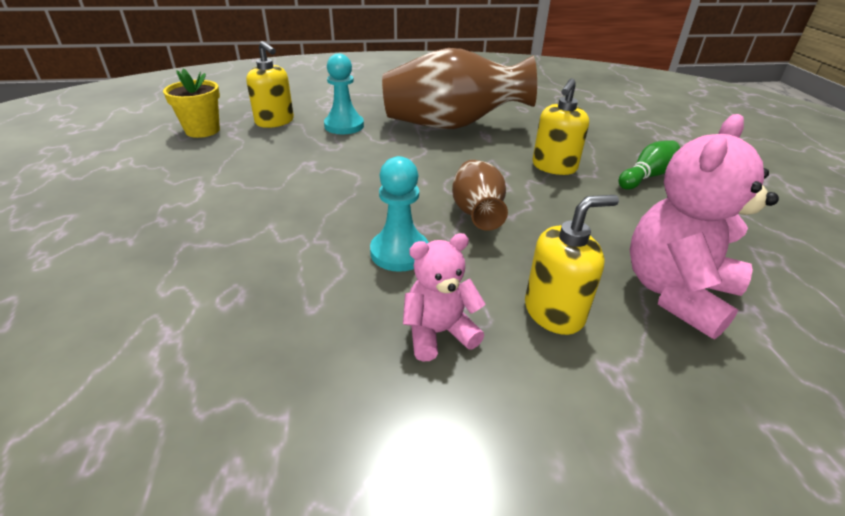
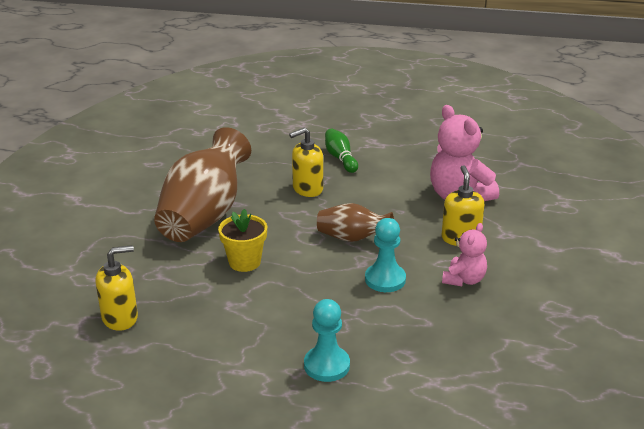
camera: 70 degrees left, 5 degrees down
(202, 130) = (108, 370): yellow flower pot -> yellow flower pot (244, 262)
(344, 126) = (163, 275): turquoise pawn -> turquoise pawn (326, 365)
(438, 333) = (464, 280): pink teddy bear -> pink teddy bear turned 150 degrees counterclockwise
(554, 167) = (307, 189): yellow soap dispenser -> yellow soap dispenser turned 105 degrees clockwise

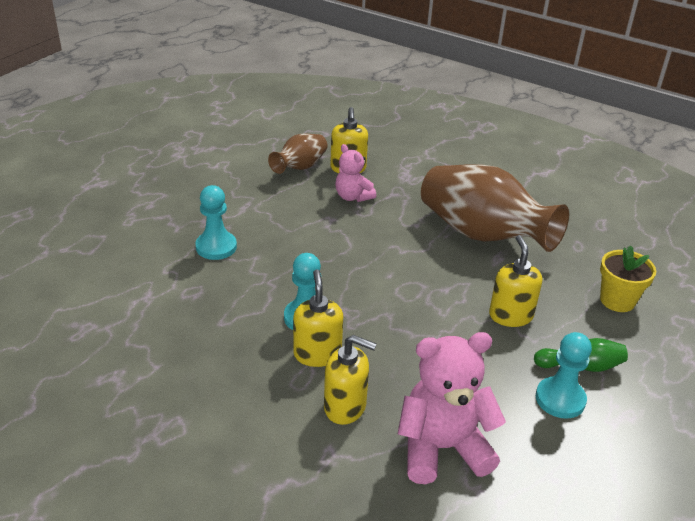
camera: 110 degrees right, 5 degrees up
(244, 262) = (388, 240): yellow flower pot -> yellow flower pot (617, 300)
(352, 238) = (392, 319): brown vase -> brown vase (300, 167)
(378, 162) = (560, 399): none -> turquoise pawn
(421, 263) = (317, 354): none -> yellow soap dispenser
(464, 280) = (267, 375): pink teddy bear -> pink teddy bear (353, 197)

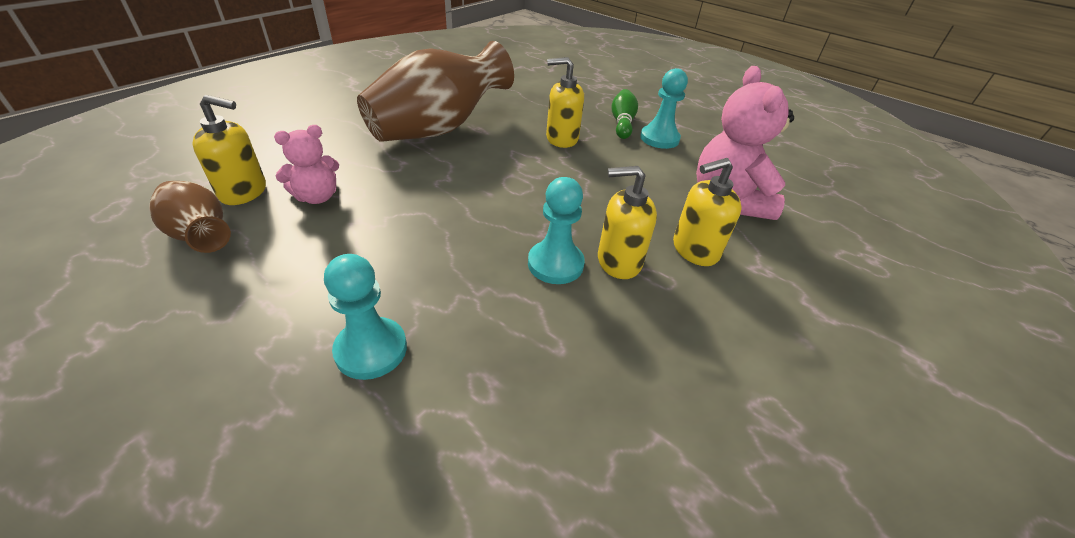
camera: 85 degrees left, 5 degrees up
(345, 407) = (694, 250): yellow soap dispenser -> yellow soap dispenser turned 135 degrees counterclockwise
(617, 300) = (547, 94): yellow flower pot -> none

